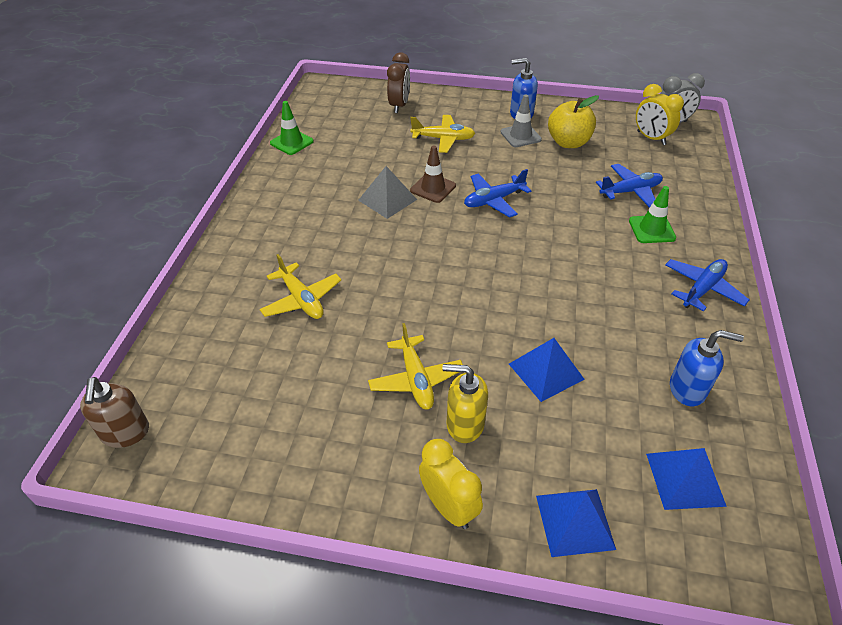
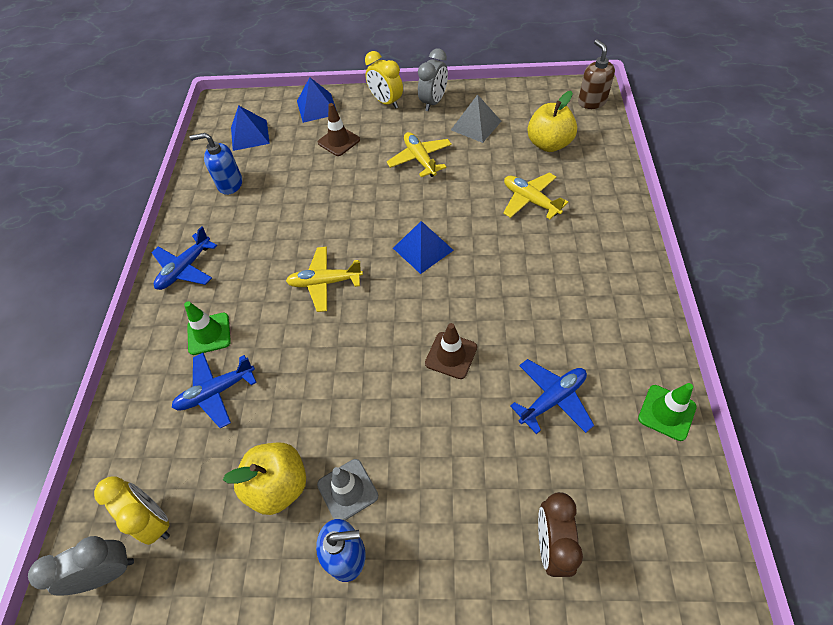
camera: 175 degrees right, 10 degrees up
(235, 370) = (549, 144): none -> yellow apple
(367, 487) = (433, 102): none -> grey clock
(387, 200) = (498, 327): grey pyramid -> grey pyramid (476, 125)
(443, 139) = (459, 460): yellow plane -> yellow plane (325, 282)
(464, 424) = (382, 139): yellow soap dispenser -> none
(493, 200) = (378, 347): blue plane -> blue plane (552, 399)
(532, 435) = (339, 141): none -> brown traffic cone
(546, 371) = (328, 179): blue pyramid -> blue pyramid (423, 249)

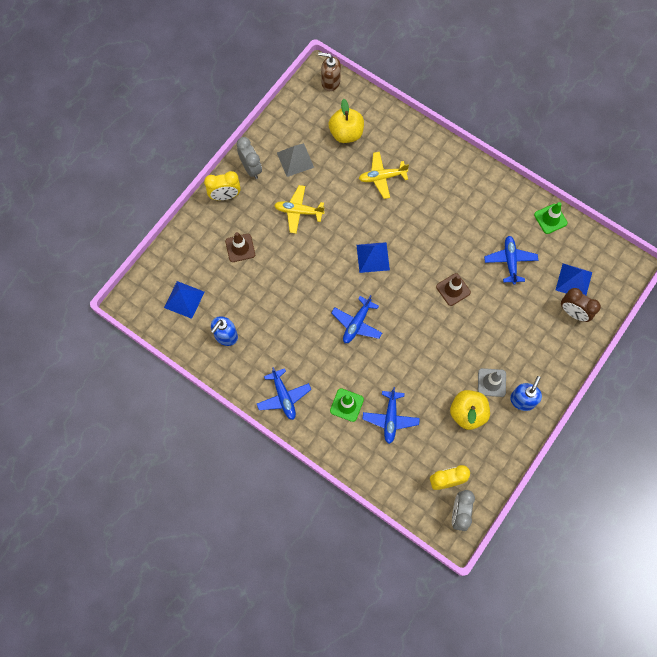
camera: 60 degrees left, 15 degrees up
(317, 107) = (191, 241): blue pyramid -> blue pyramid (574, 281)
(325, 282) = (357, 323): yellow plane -> blue plane

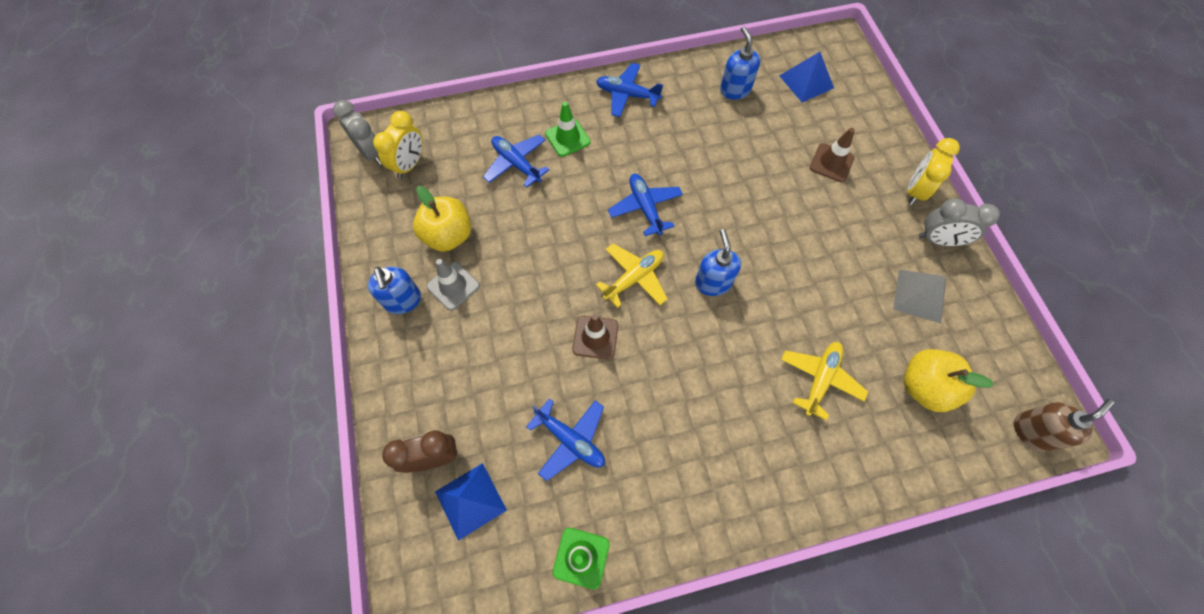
camera: 130 degrees right, 5 degrees down
(298, 211) = (837, 249): yellow plane -> yellow plane (634, 278)
(373, 257) = (712, 282): blue pyramid -> blue soap dispenser

